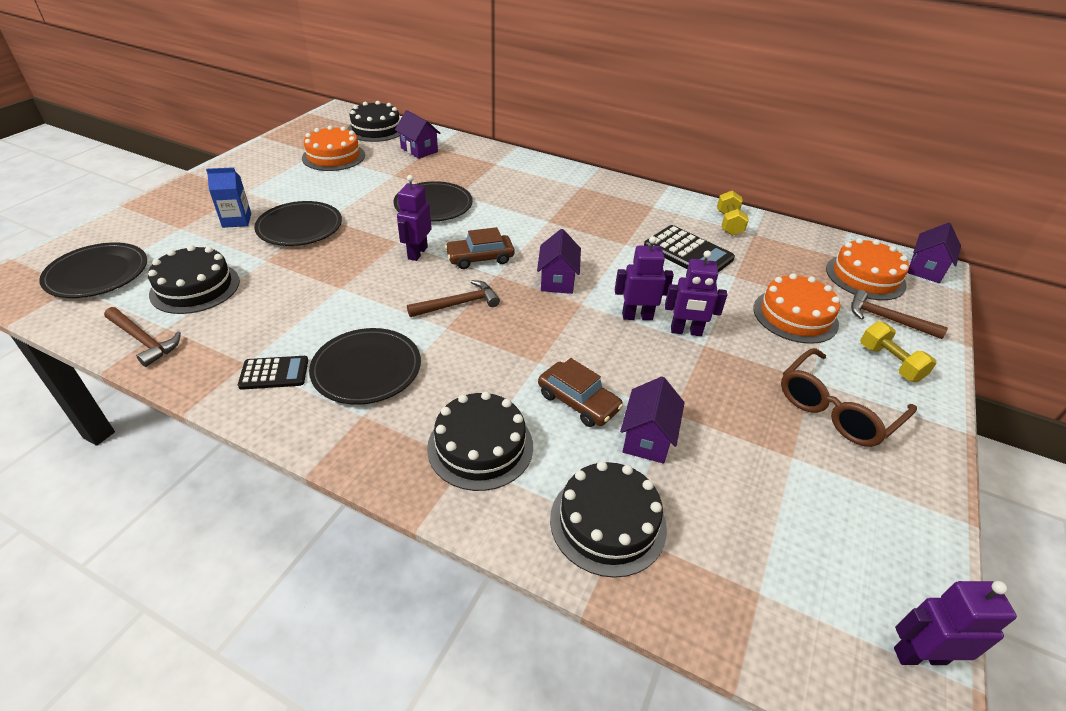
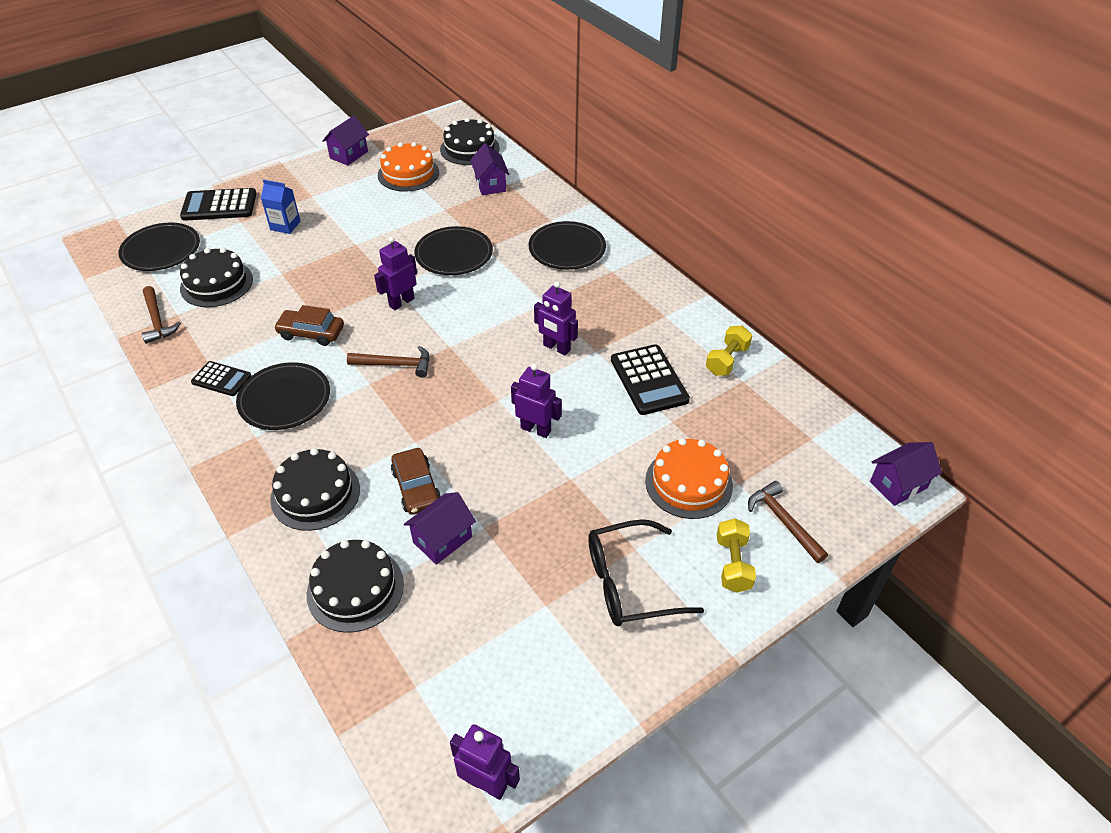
camera: 30 degrees right, 5 degrees up
(143, 220) = (219, 205): none -> black calculator
(300, 227) = (327, 247): black plate -> black plate (567, 249)
(480, 258) = (449, 324): brown car -> brown car (311, 333)
(557, 280) = (497, 369): purple house -> purple house (349, 155)
(686, 331) = (566, 460): purple robot -> purple robot (556, 348)
(836, 409) = (629, 583): brown glasses -> black glasses
(865, 277) = (814, 469): orange cake -> none

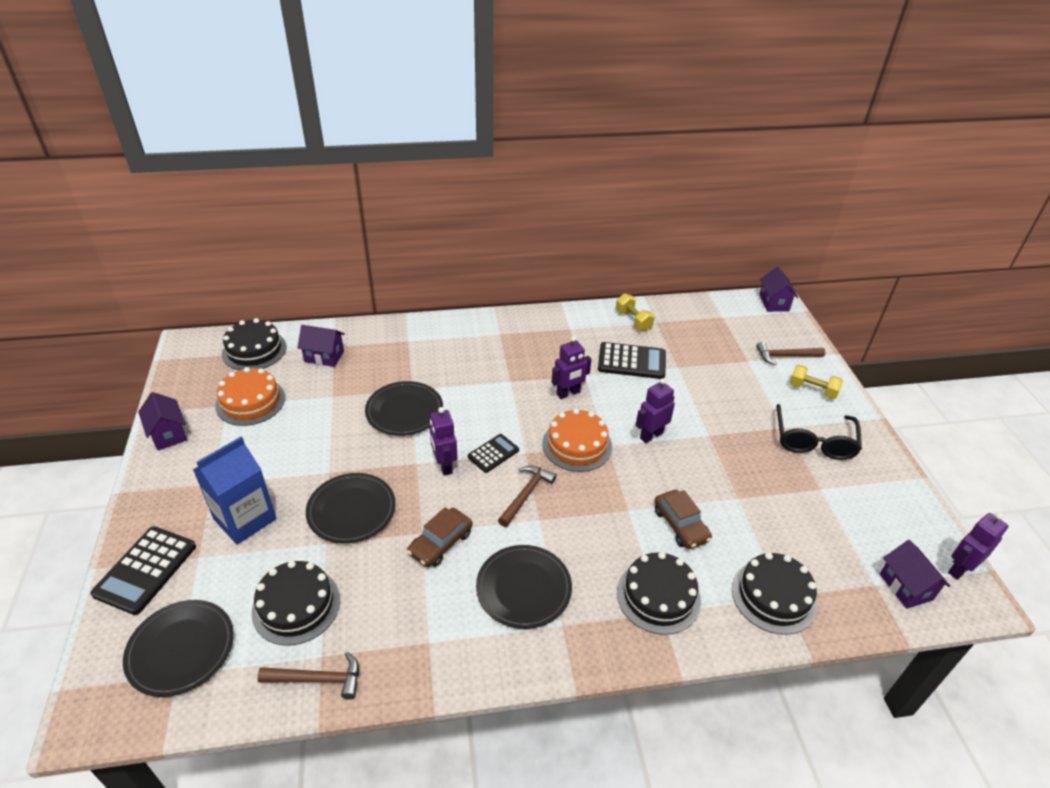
camera: 65 degrees left, 5 degrees down
(221, 379) = (461, 636): black calculator -> black calculator (493, 453)
(285, 225) = (245, 519): blue carton -> blue carton, size x1.69
(416, 487) = (680, 525): brown car -> brown car turned 60 degrees clockwise
(442, 540) = (741, 526): purple house -> purple house (906, 587)
(567, 249) = (454, 346): black plate -> black plate (351, 510)
(688, 483) = (737, 381): orange cake -> orange cake (577, 445)

